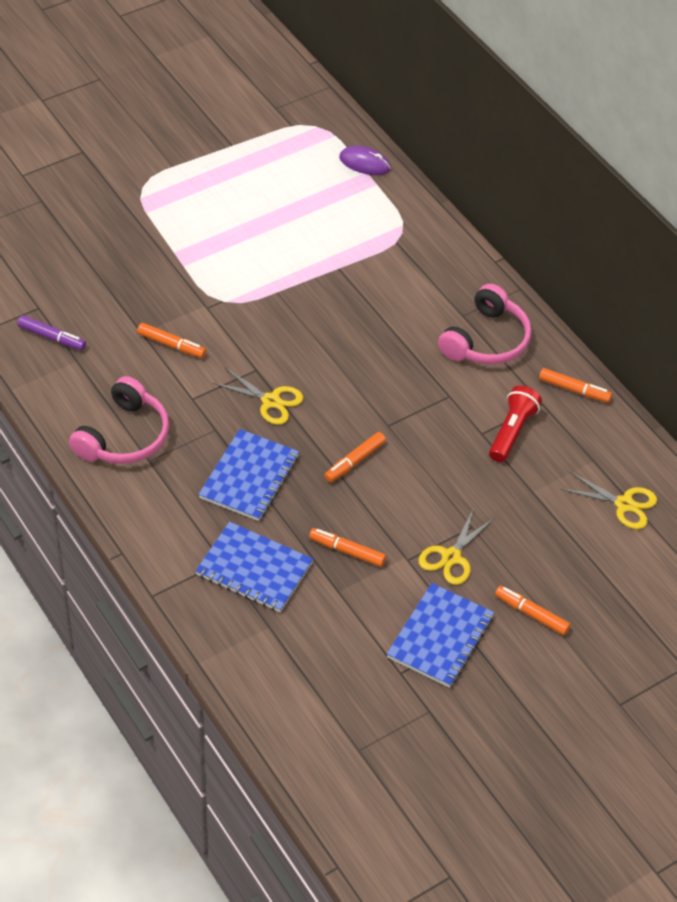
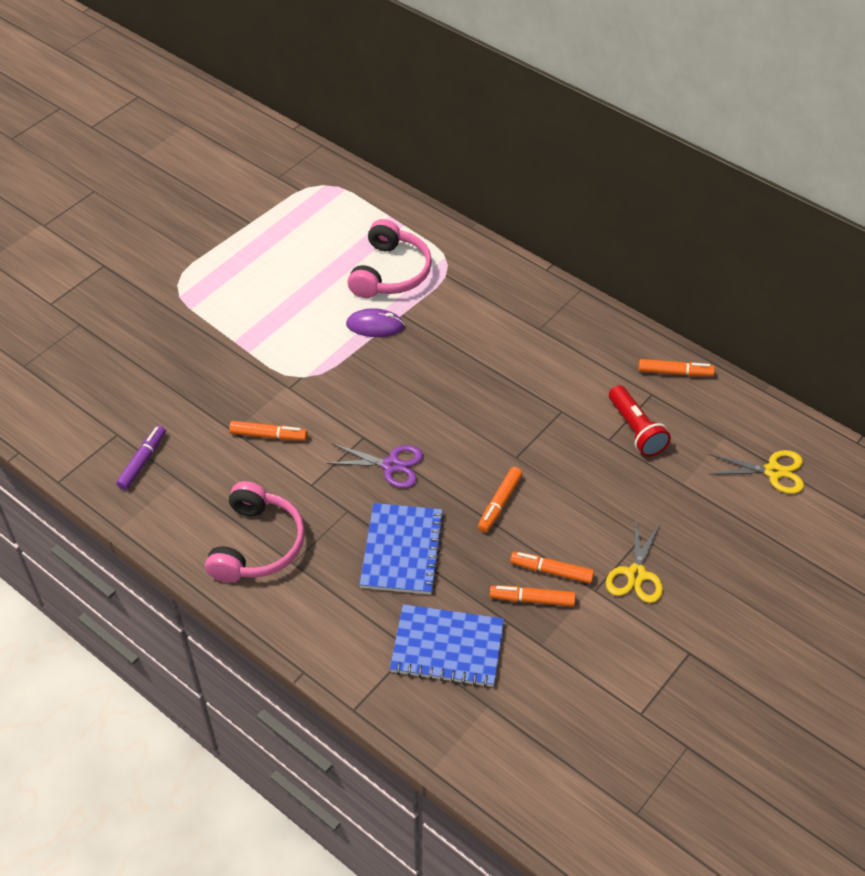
camera: 15 degrees left, 0 degrees up
(52, 337) = (143, 461): purple marker -> purple marker turned 75 degrees counterclockwise
(270, 401) = (391, 465): yellow scissors -> purple scissors
(364, 163) = (384, 208): purple mouse -> purple mouse (375, 326)
(440, 637) = (663, 662): blue notebook -> none
(486, 340) = (572, 347): pink headphones -> pink headphones (390, 272)
(511, 432) = (636, 430): red flashlight -> red flashlight turned 150 degrees clockwise
(531, 614) = (739, 610): orange marker -> orange marker (551, 571)

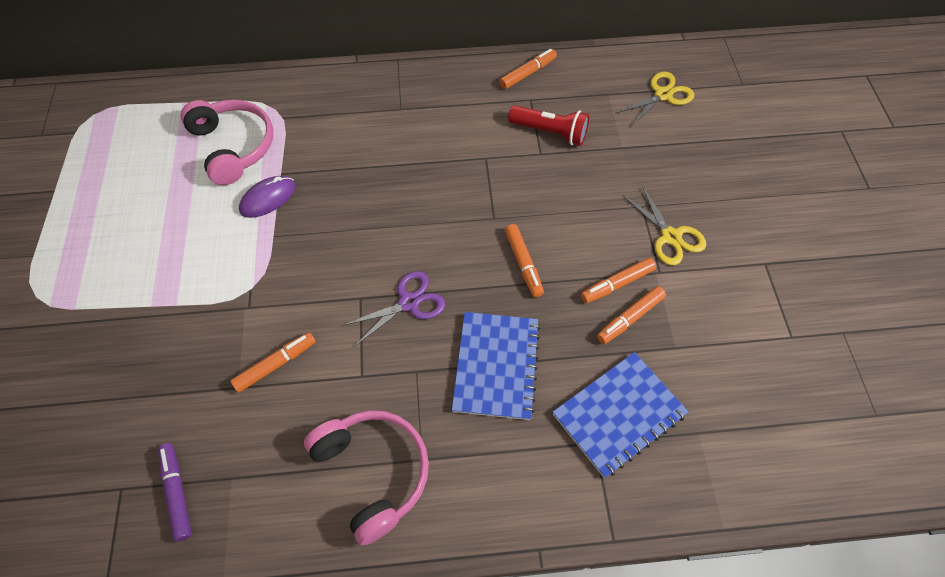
camera: 45 degrees left, 10 degrees up
(402, 550) = (496, 366): blue notebook -> blue notebook turned 45 degrees clockwise

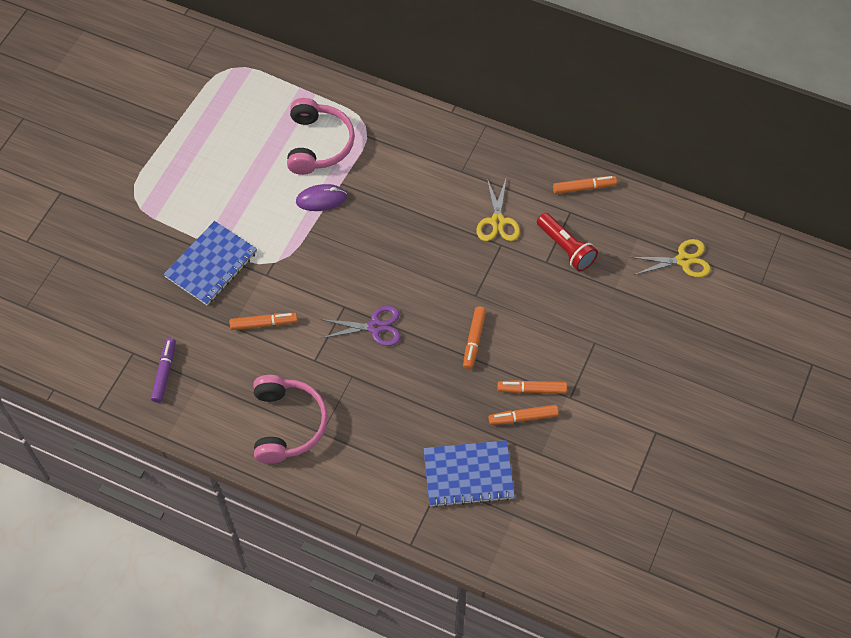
camera: 30 degrees right, 0 degrees up
(496, 366) = (407, 400): blue notebook -> blue notebook (211, 264)
(670, 236) = (598, 376): yellow scissors -> yellow scissors (497, 221)

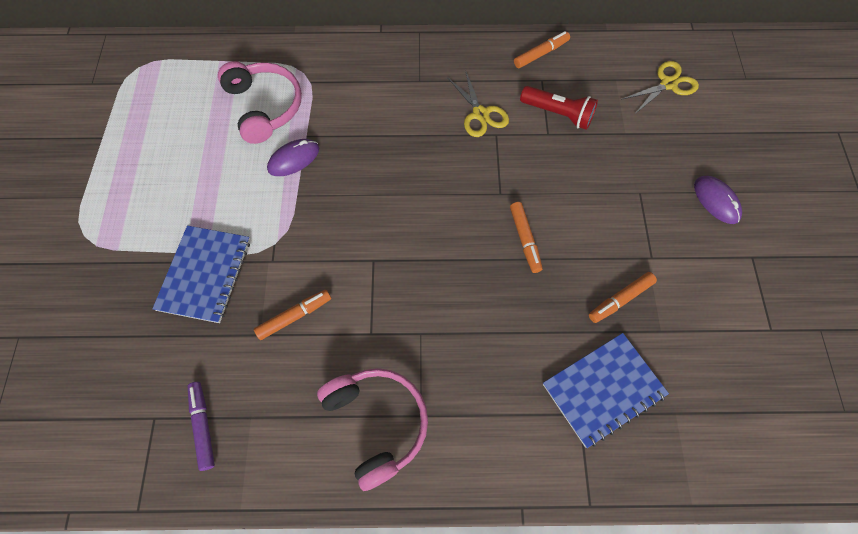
camera: 25 degrees left, 5 degrees up
(375, 327) = (417, 268): purple scissors -> none
(531, 389) = (610, 266): orange marker -> none
(656, 376) = (716, 201): none -> purple mouse

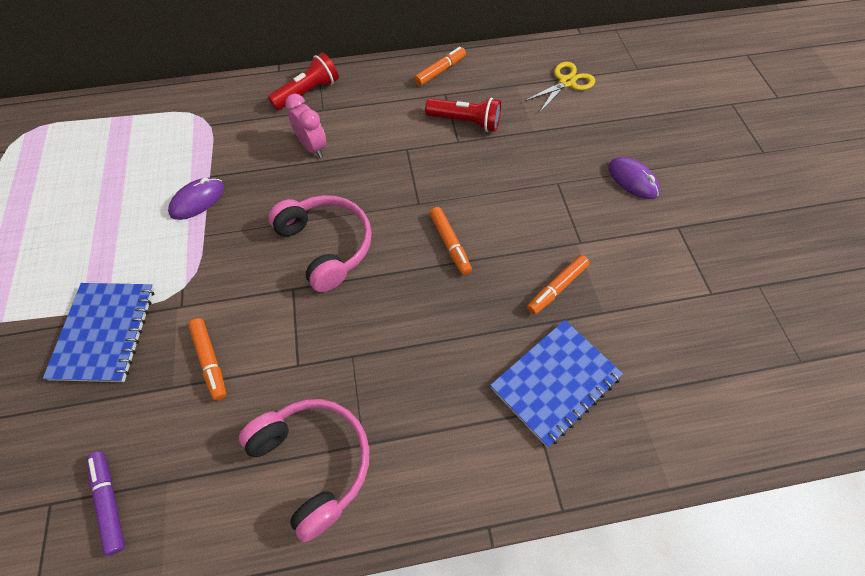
camera: 10 degrees left, 5 degrees down
(264, 107) = (163, 154): pink headphones -> pink headphones (327, 246)
(294, 316) = (210, 361): orange marker -> orange marker turned 105 degrees clockwise
(405, 120) = (313, 147): none -> pink clock
(406, 60) = (307, 92): none -> red flashlight
(480, 114) = (388, 132): yellow scissors -> none

